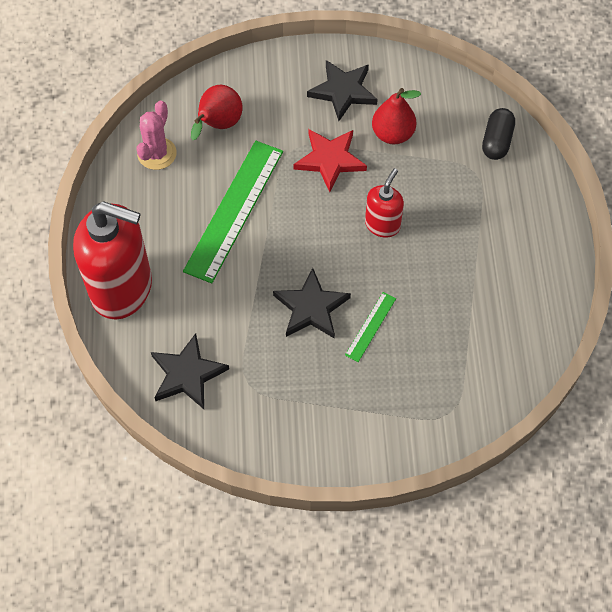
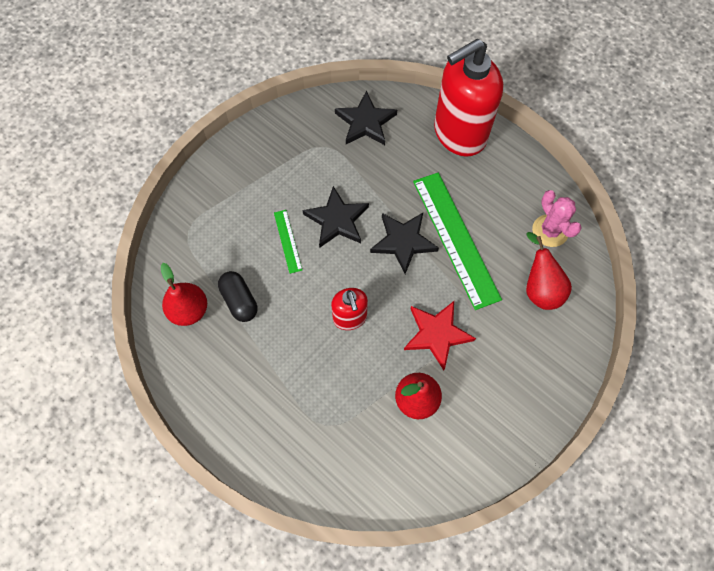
camera: 135 degrees right, 5 degrees up
(343, 91) = (490, 402): black star -> black star (403, 242)
(496, 141) = (334, 471): black capsule -> black capsule (239, 301)
(507, 339) = (189, 310): none -> red pear

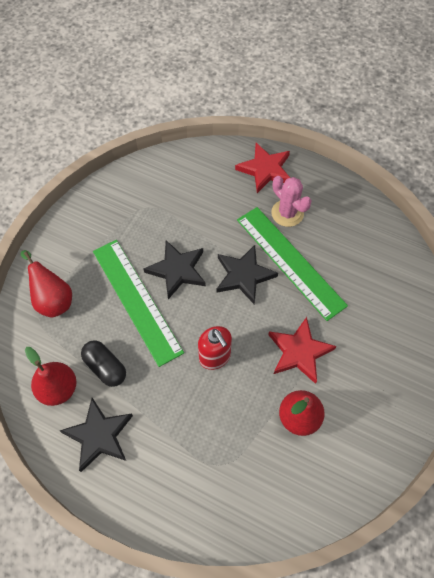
camera: 15 degrees left, 5 degrees down
(287, 241) = (136, 300): green ruler -> green ruler, size x2.18
(365, 122) = (179, 177): black star -> black star (99, 435)
(459, 134) = (265, 169): red soap dispenser -> red star
(539, 288) = (377, 288): red pear -> red pear (53, 300)
(550, 231) = (370, 235): pink cactus -> pink cactus (287, 213)

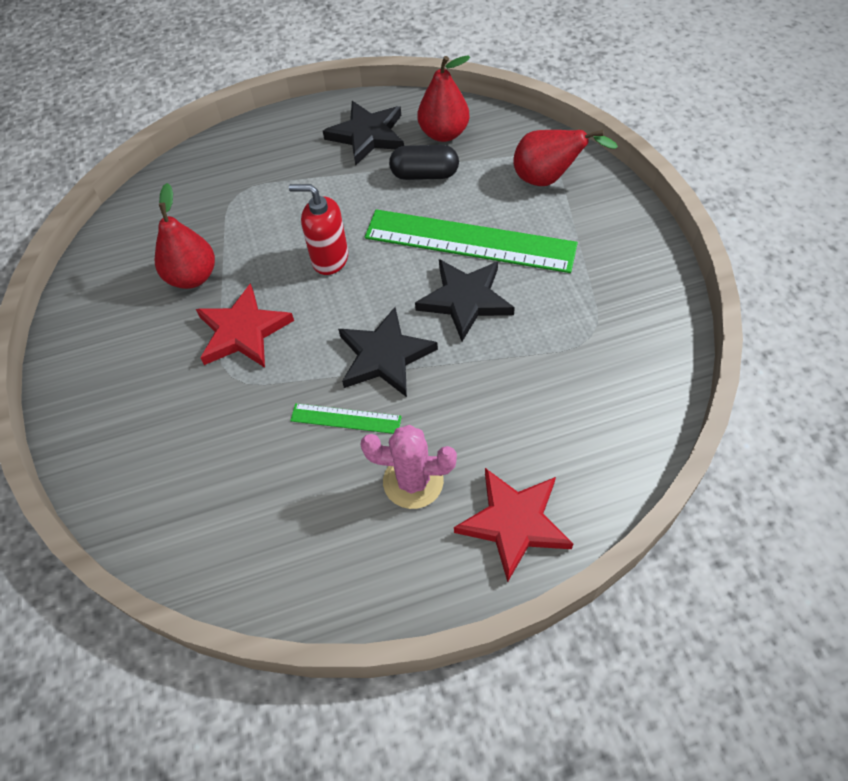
camera: 140 degrees right, 5 degrees down
(290, 261) = (346, 418): green ruler -> green ruler, size x0.46

